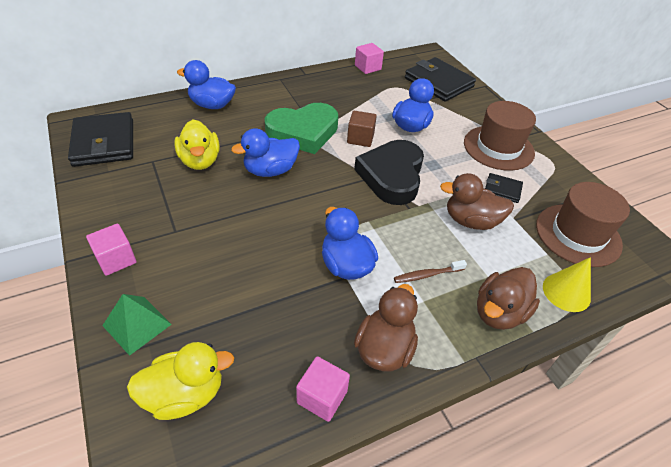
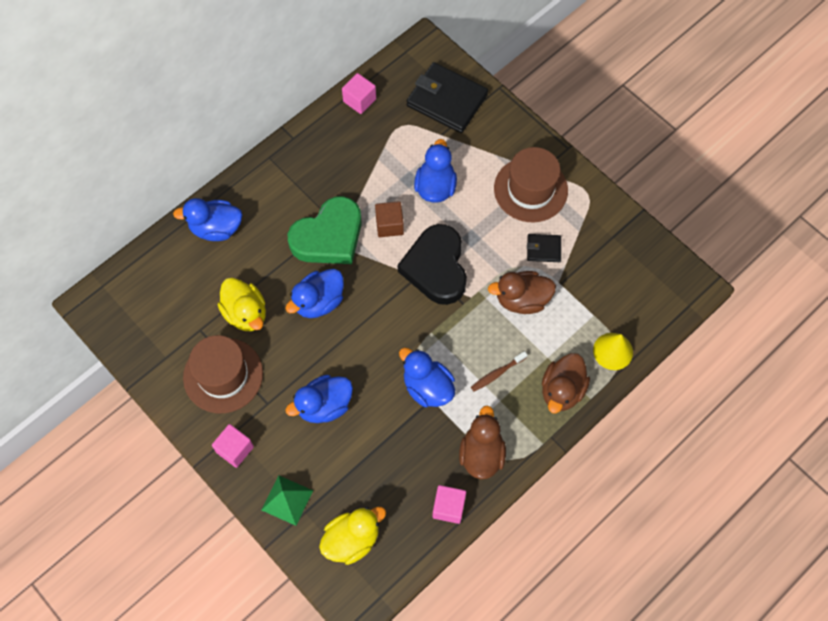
camera: 15 degrees left, 20 degrees up
(104, 143) = (138, 323): black wallet -> none
(230, 249) = (324, 406): none -> blue duck
(578, 234) = (618, 283): brown hat -> brown hat (223, 375)

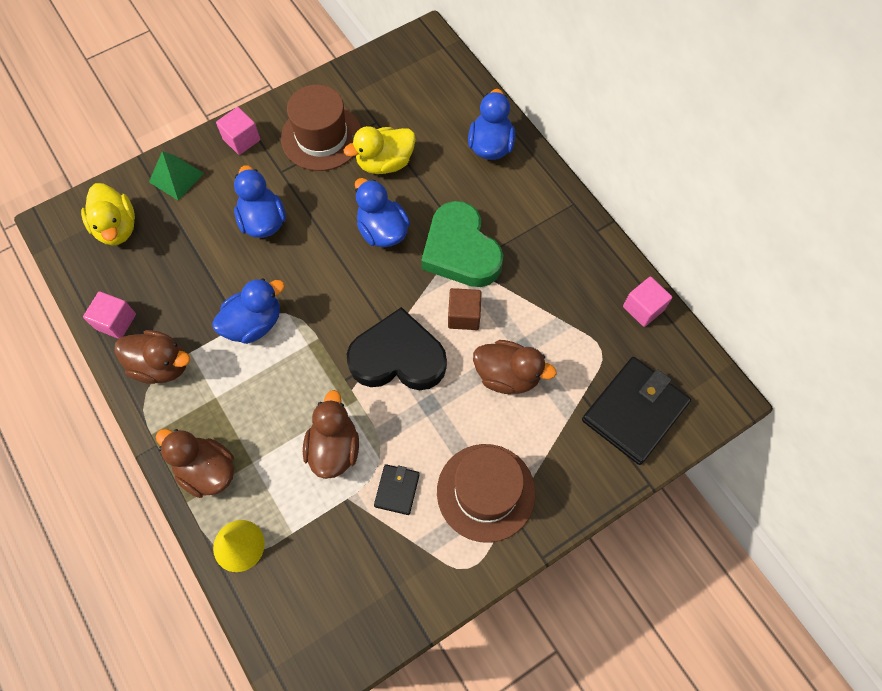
camera: 100 degrees right, 0 degrees up
(435, 187) = (507, 375): blue duck -> brown duck
(497, 373) = (249, 400): brown toothbrush -> none

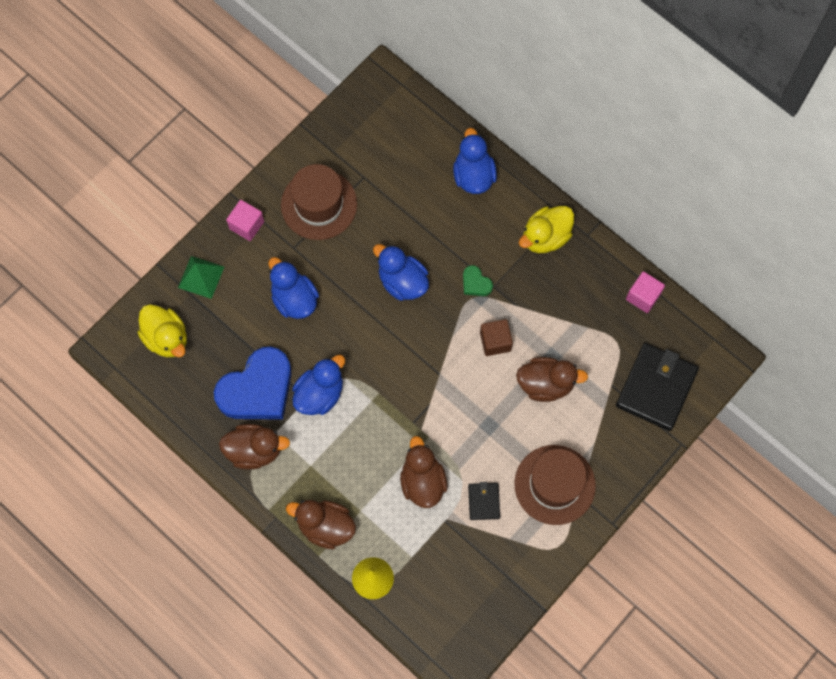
camera: 15 degrees left, 5 degrees up
(116, 321) = (200, 423): pink cube -> none
(190, 302) = (257, 389): none -> blue heart
(385, 163) = (384, 216): yellow duck -> yellow duck (545, 237)
(398, 357) = (451, 392): black heart -> none
(460, 251) = (476, 283): green heart -> green heart, size x0.42

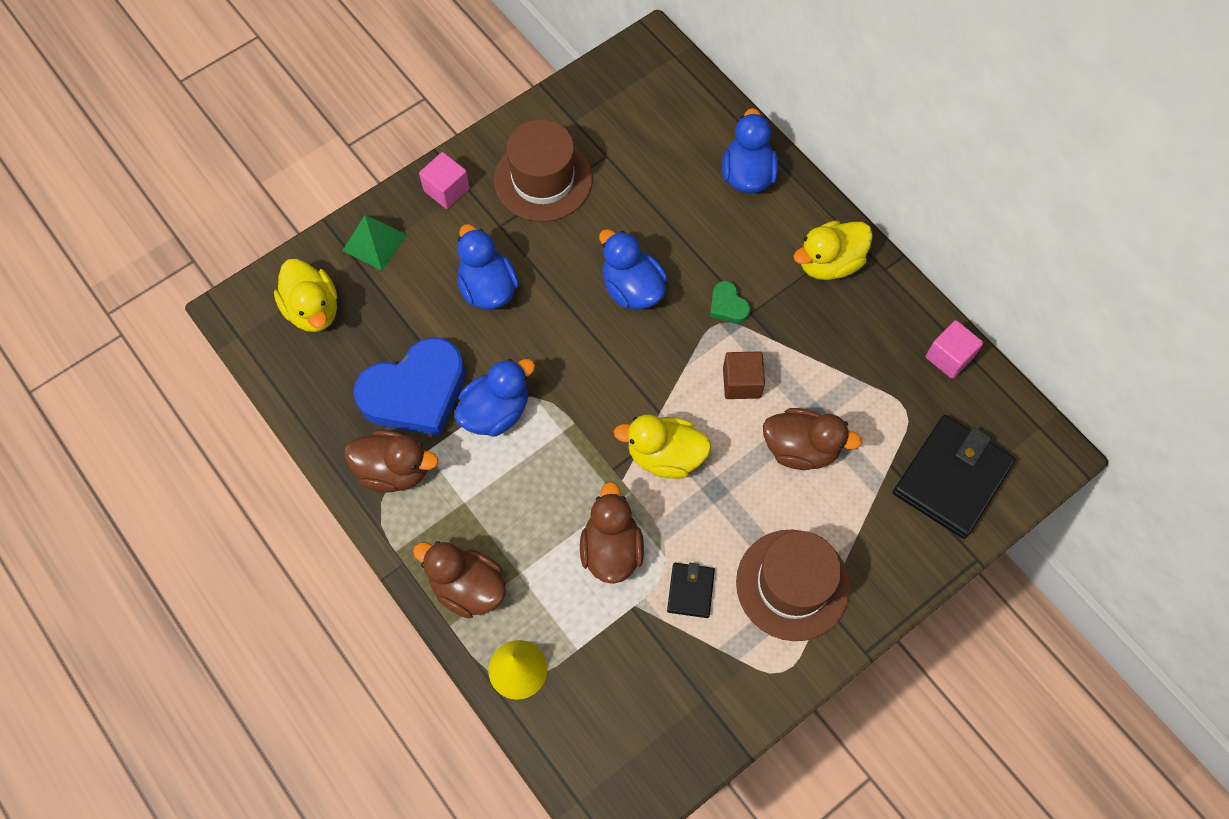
camera: 10 degrees right, 5 degrees down
(449, 406) = (665, 456): none -> yellow duck

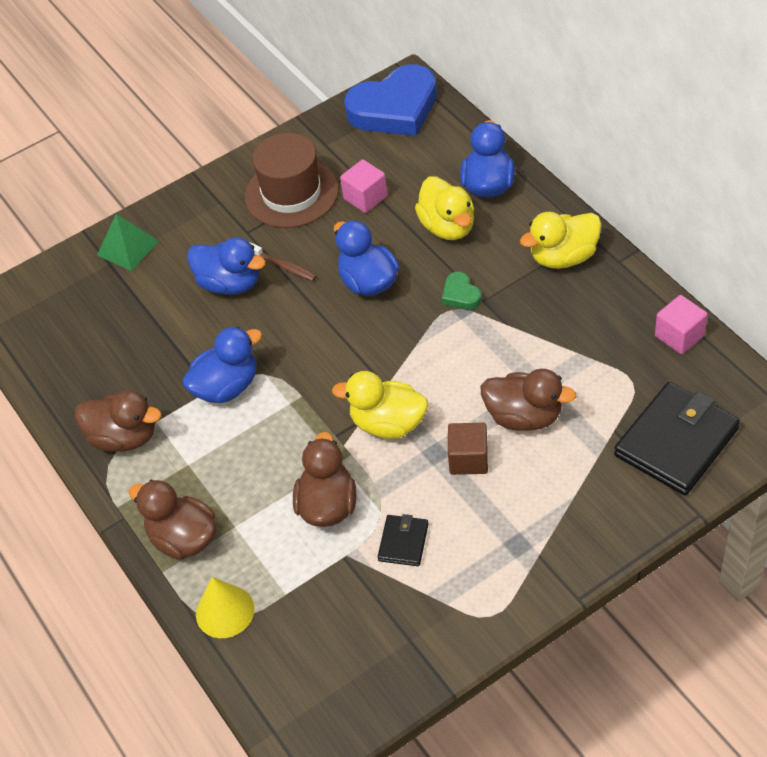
camera: 10 degrees right, 15 degrees down
(313, 310) = (64, 304): yellow duck -> yellow duck (448, 227)
(415, 392) = (152, 371): blue heart -> blue heart (394, 108)
(446, 190) = (199, 204): pink cube -> pink cube (365, 197)
(488, 288) = (230, 283): blue duck -> blue duck turned 135 degrees clockwise
(542, 268) = (283, 266): none -> brown toothbrush
(741, 383) = (469, 360): brown cube -> brown cube (468, 459)
(792, 584) = (507, 537): brown hat -> none

